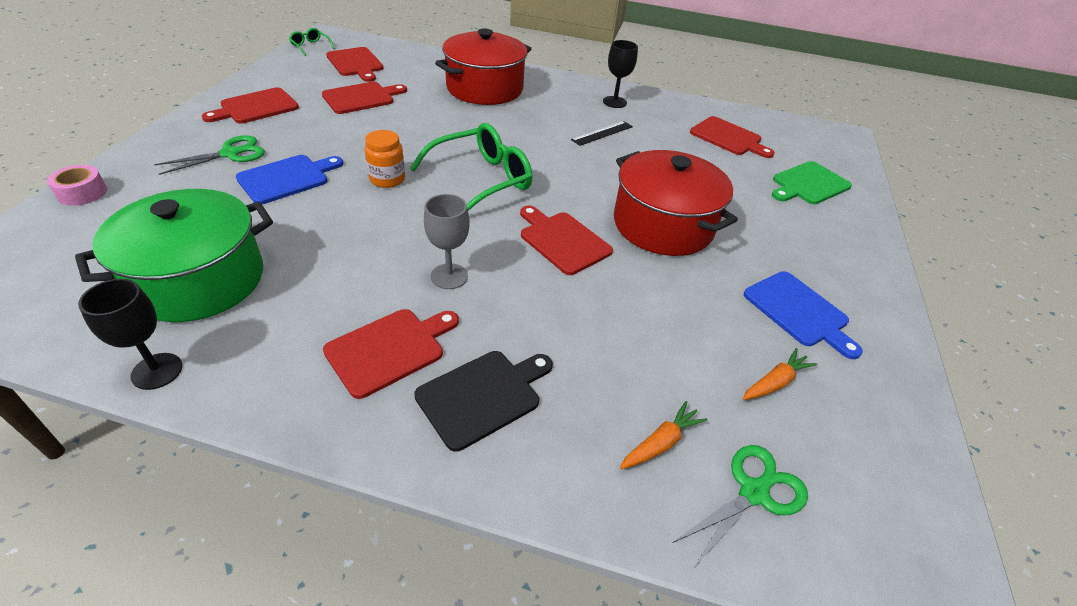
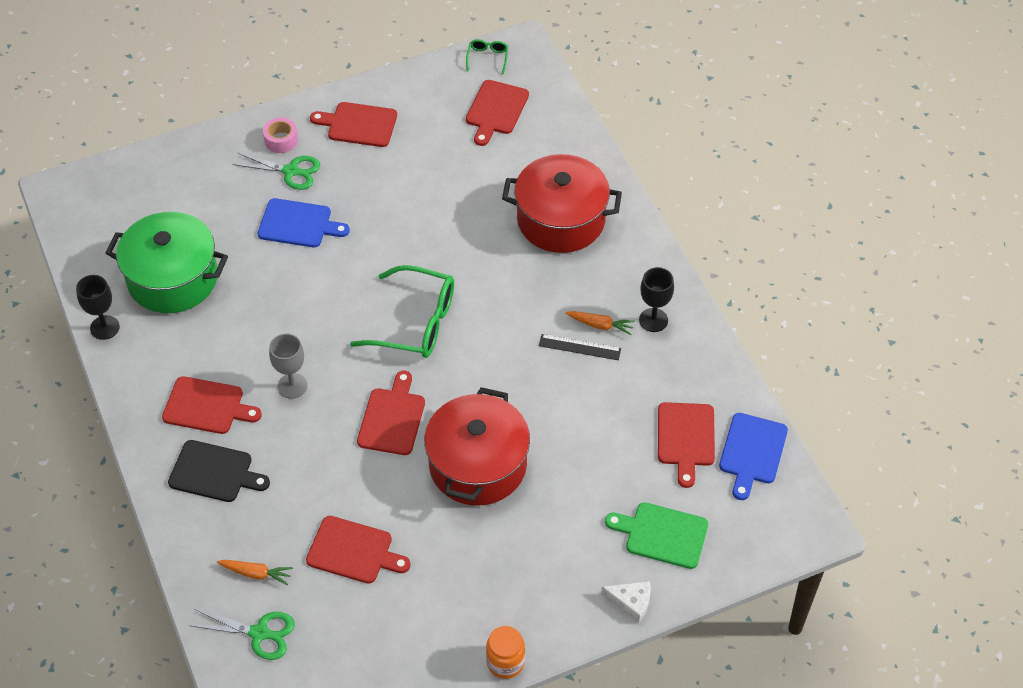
camera: 55 degrees right, 10 degrees up
(82, 193) = (181, 153): pink tape -> pink tape (281, 140)
(361, 98) = (445, 164): red cutting board -> red cutting board (353, 551)
(387, 179) = (356, 273): orange jar -> orange jar (505, 662)
(775, 382) = (360, 609): orange carrot -> orange carrot (600, 325)
(799, 311) = (452, 596): blue cutting board -> blue cutting board (752, 452)
(866, 226) = (631, 602): none -> white cheese

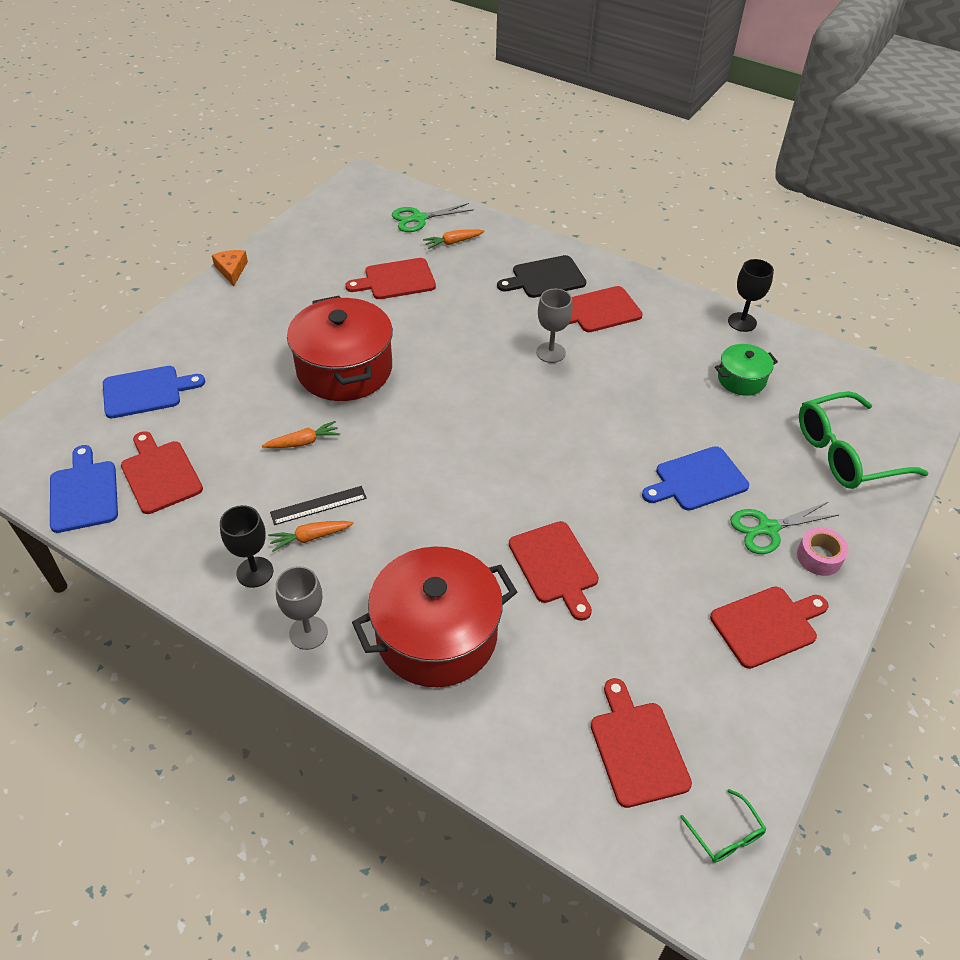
camera: 145 degrees right, 5 degrees down
(172, 278) = (741, 379): green pot -> green pot, size x0.50
(392, 418) = (446, 368): red cutting board -> red cutting board (555, 566)
(416, 323) = (496, 449): green glasses -> green glasses (845, 453)
(505, 662) = (231, 270): orange jar -> orange cheese
(558, 408) = (303, 442): none -> orange carrot
(631, 602) = (151, 339): white cheese -> none
(640, 262) = (308, 633): none -> grey goblet
(662, 534) = (146, 391): green cutting board -> blue cutting board

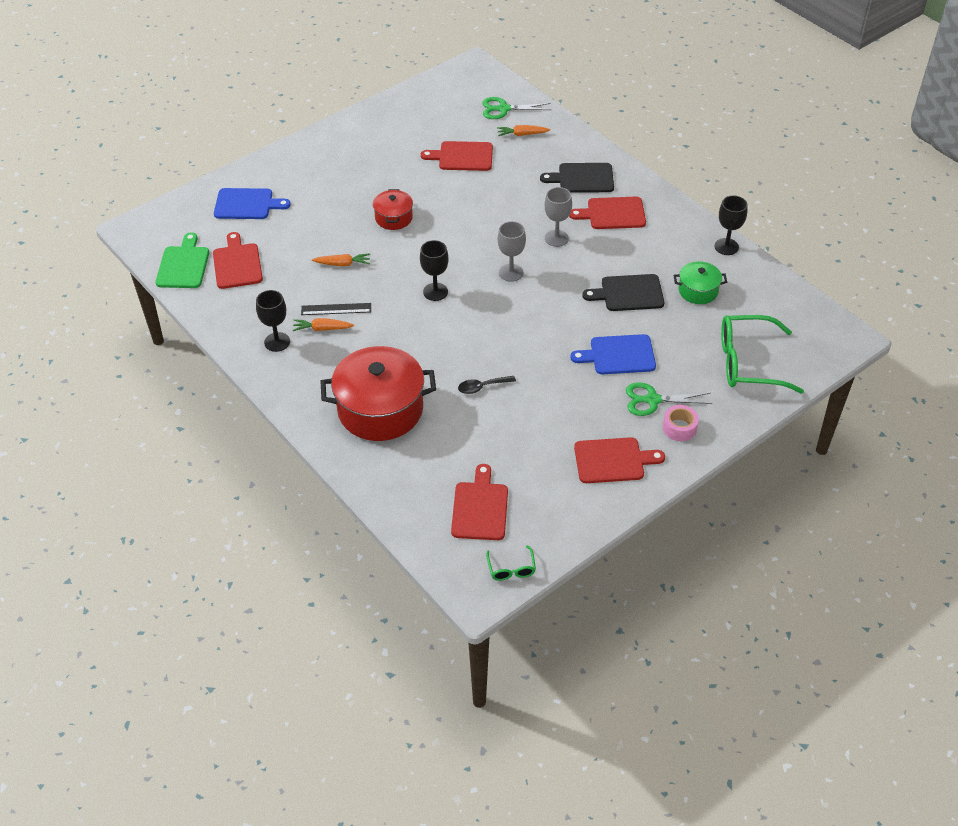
camera: 20 degrees right, 0 degrees up
(84, 493) = (183, 265): blue cutting board -> green cutting board
(231, 270) = (340, 124): orange cheese -> none
(308, 633) = (297, 387): grey goblet -> grey goblet (511, 273)
(344, 369) = (393, 218): red pot -> red pot, size x0.50
(437, 451) = (435, 292): none -> black goblet
(555, 566) = (482, 387): red cutting board -> black spoon
(667, 400) = (628, 293): none -> black cutting board

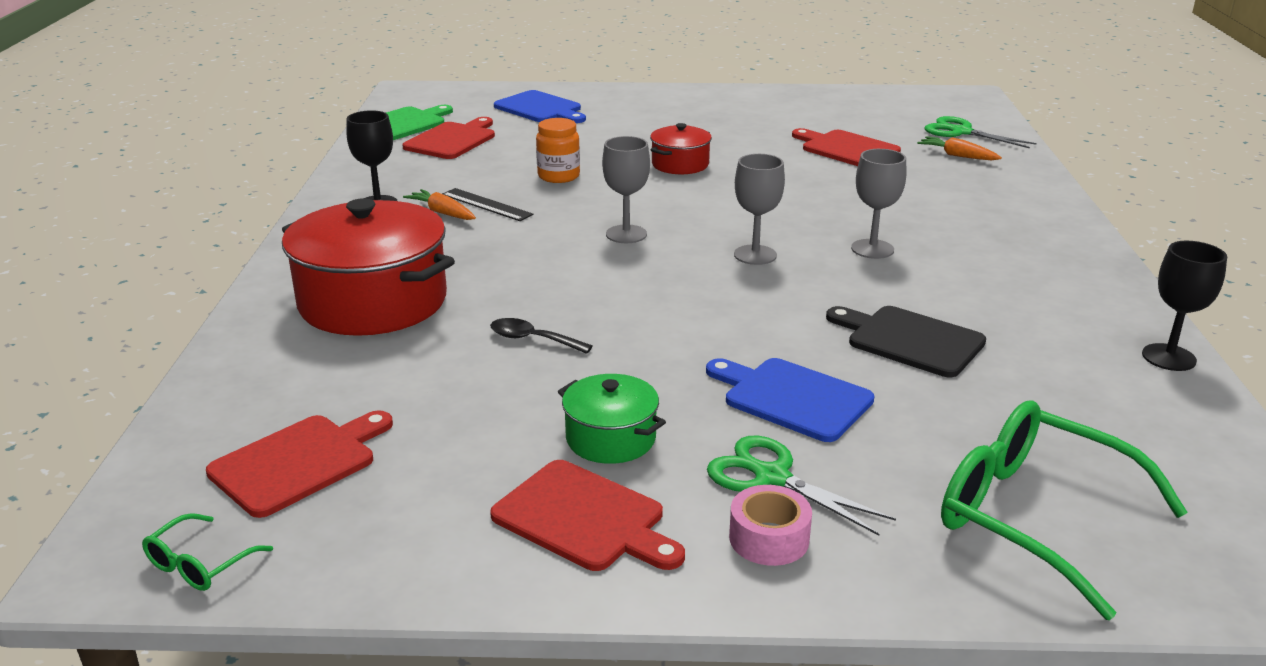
camera: 40 degrees right, 20 degrees down
(342, 264) = (558, 176): orange carrot -> orange jar
(435, 292) = (626, 234): black goblet -> grey goblet
(582, 178) = (995, 213): black cutting board -> none
(612, 213) = (998, 257): red cutting board -> none
(698, 291) = (1044, 385): green pot -> green pot (611, 438)

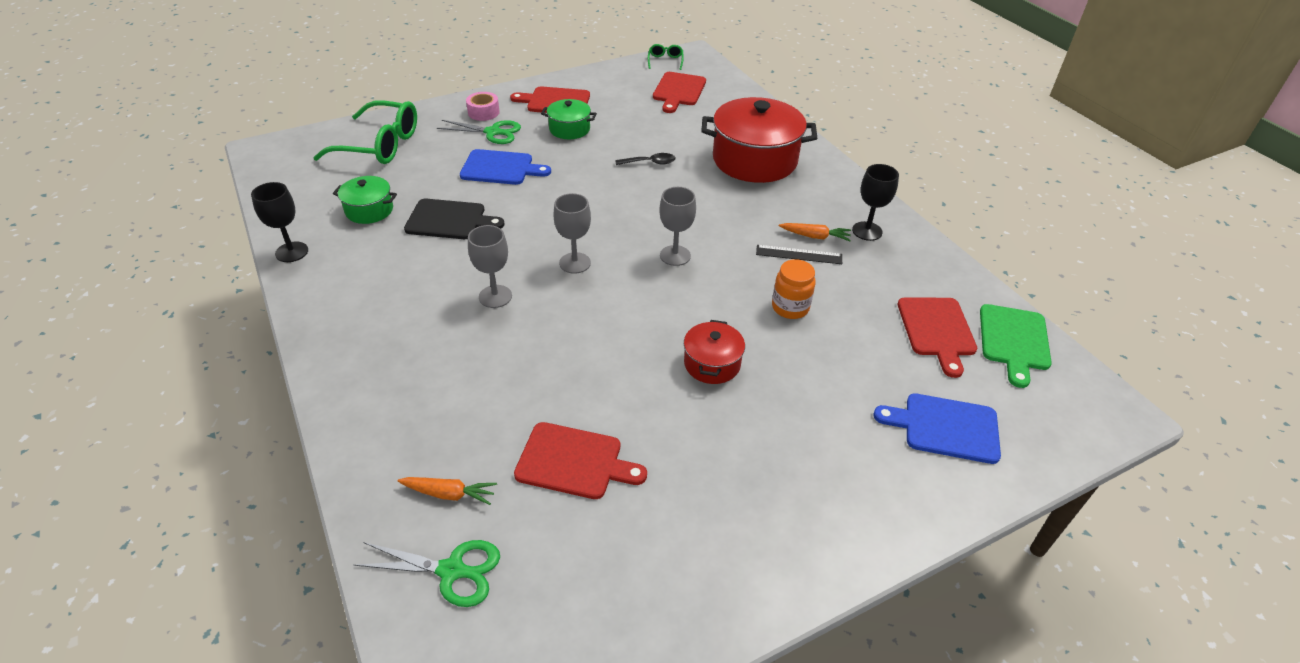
camera: 150 degrees right, 15 degrees up
(1046, 387) = (369, 210): none -> green pot

